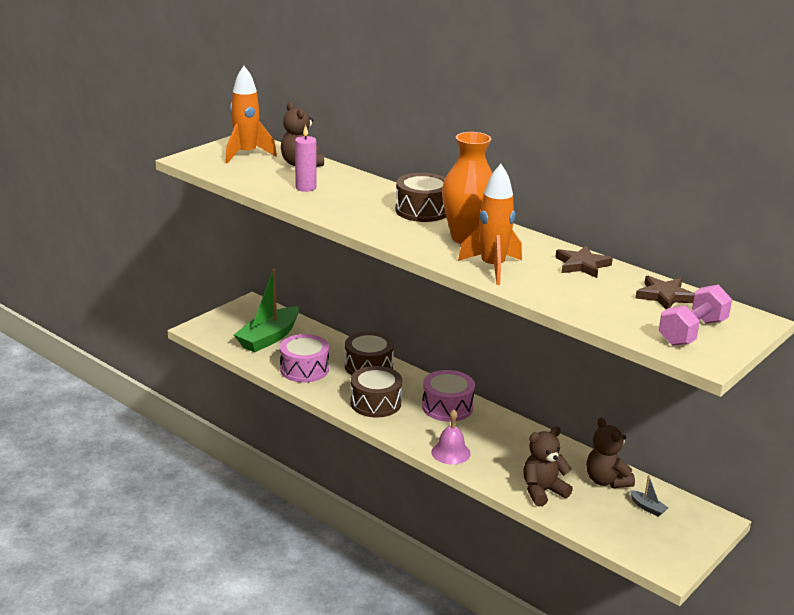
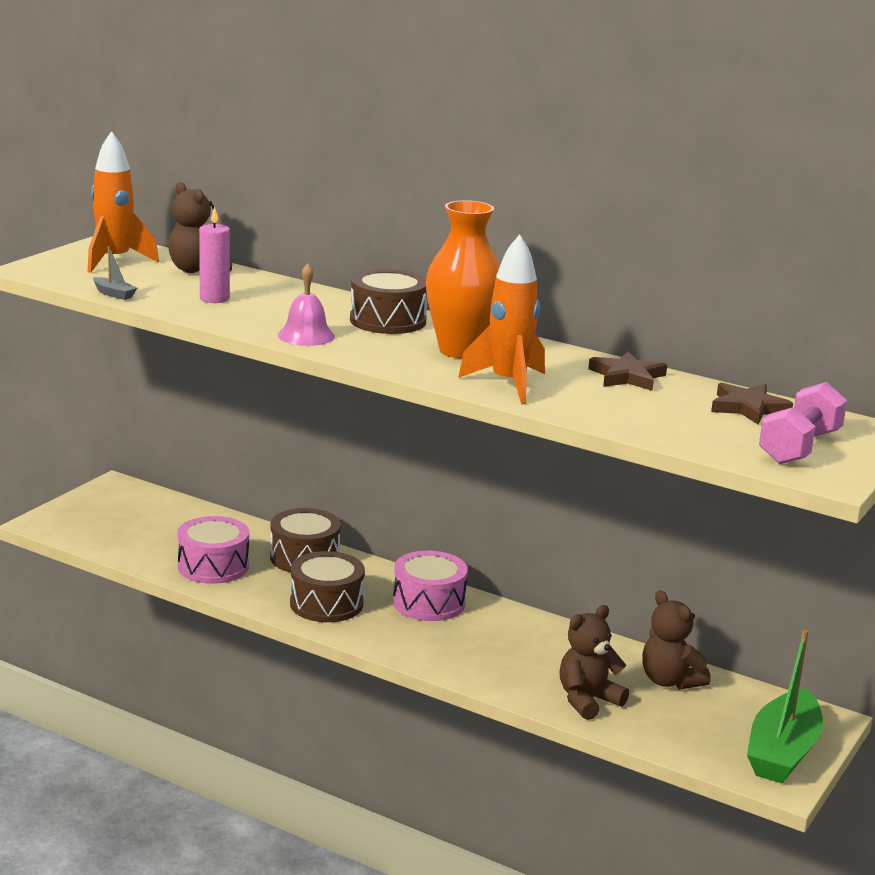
camera: 10 degrees left, 5 degrees down
(269, 338) = (151, 529): green boat -> green boat (782, 752)
(450, 452) = (448, 660): pink bell -> pink bell (306, 335)
(647, 508) = (733, 710): grey boat -> grey boat (114, 294)

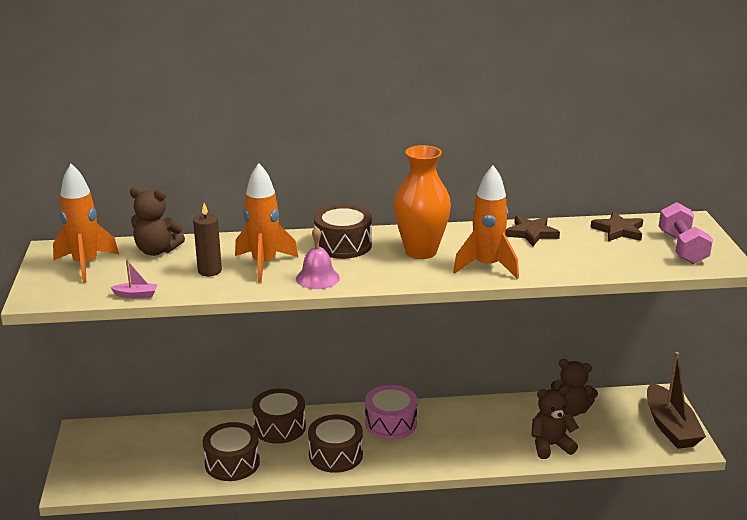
camera: 35 degrees left, 5 degrees up
(114, 294) = (136, 295): grey boat -> pink boat
(213, 566) = (232, 463): pink drum -> brown drum
(214, 298) = (209, 271): pink candle -> brown candle
(276, 310) = (264, 264): none -> orange rocket
(587, 700) = (550, 445): brown teddy bear -> brown teddy bear turned 60 degrees clockwise
(782, 752) = (670, 427): green boat -> brown boat

